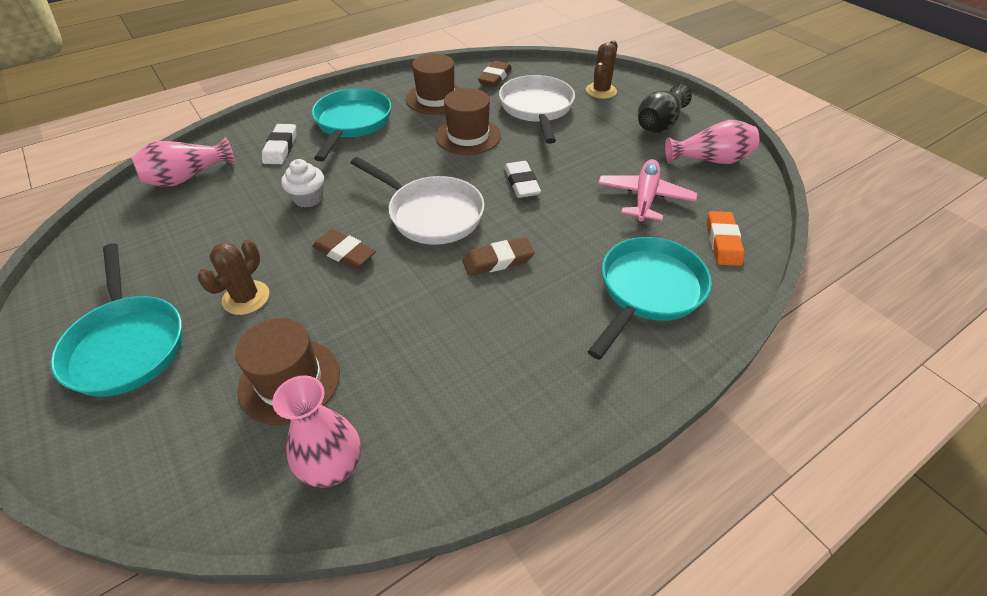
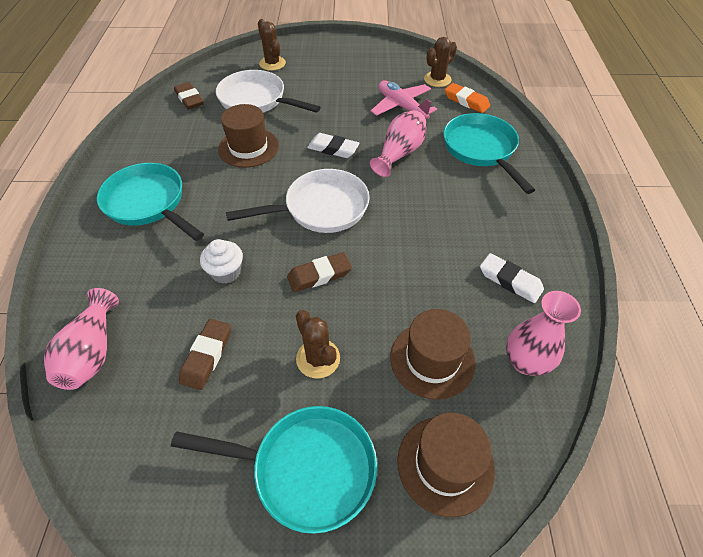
camera: 55 degrees left, 5 degrees up
(281, 148) = (127, 264): white eraser -> white eraser (510, 281)
(436, 98) = (176, 141): brown hat -> brown hat (445, 464)
(498, 260) = (401, 198): brown eraser -> brown eraser (207, 356)
(659, 124) = (338, 62): black vase -> none
(710, 160) = (393, 64): pink vase -> pink vase (399, 153)
(731, 202) = (437, 79): none -> brown cactus

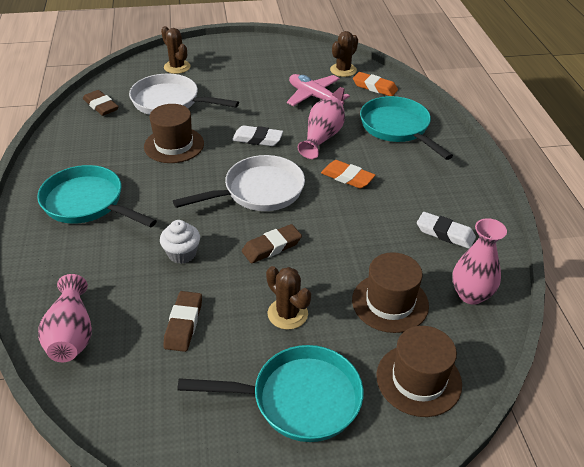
camera: 10 degrees left, 10 degrees down
(416, 202) = (347, 177): none -> orange eraser

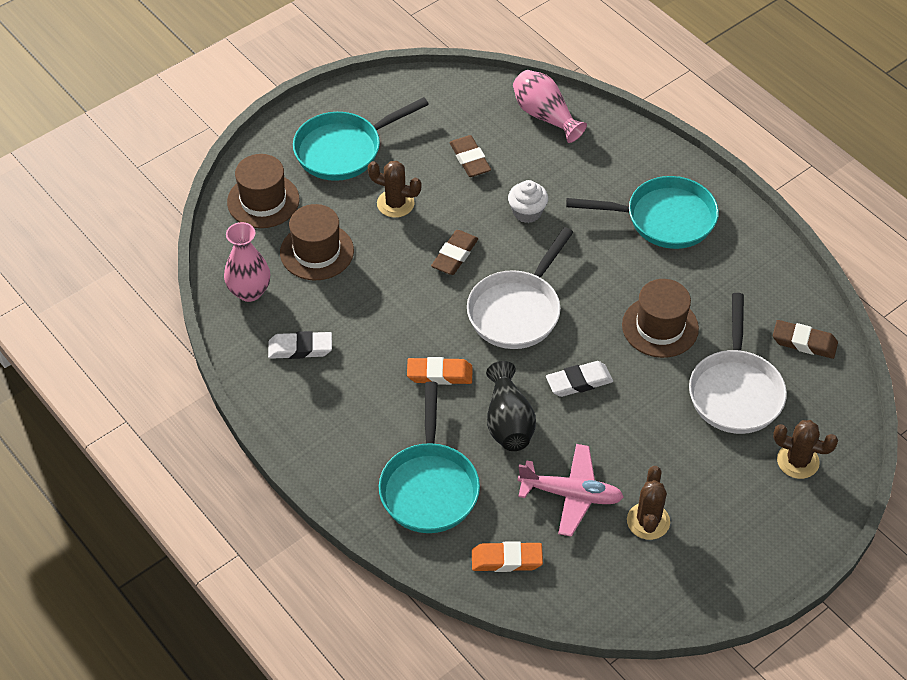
camera: 150 degrees right, 10 degrees up
(170, 102) = (735, 391): white pan -> white pan turned 105 degrees clockwise
(322, 138) = (508, 422): pink vase -> black vase
(343, 70) = (575, 578): brown cactus -> brown cactus (648, 521)
(397, 128) = (429, 486): turquoise pan -> turquoise pan turned 60 degrees clockwise

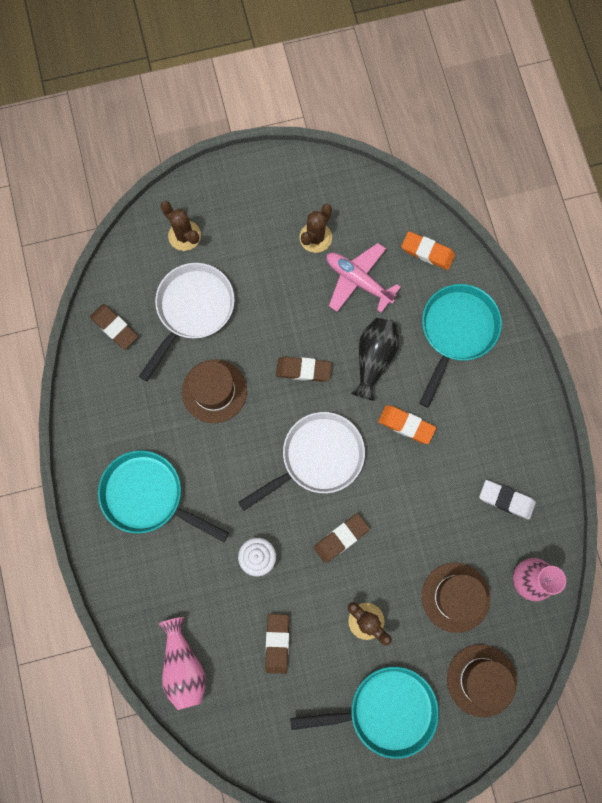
camera: 155 degrees left, 25 degrees up
(579, 382) = (303, 370): white eraser -> brown eraser

